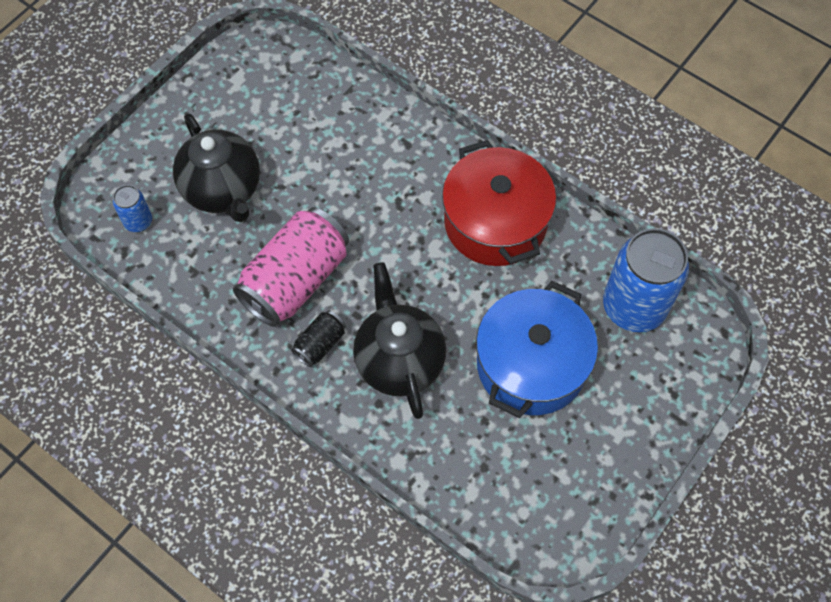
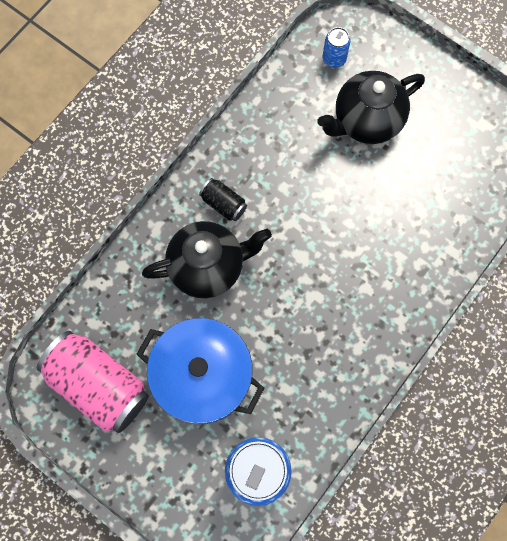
camera: 90 degrees right, 10 degrees up
(296, 280) = (281, 183): pink can -> pink can (99, 385)
(495, 222) = (342, 350): red pot -> none

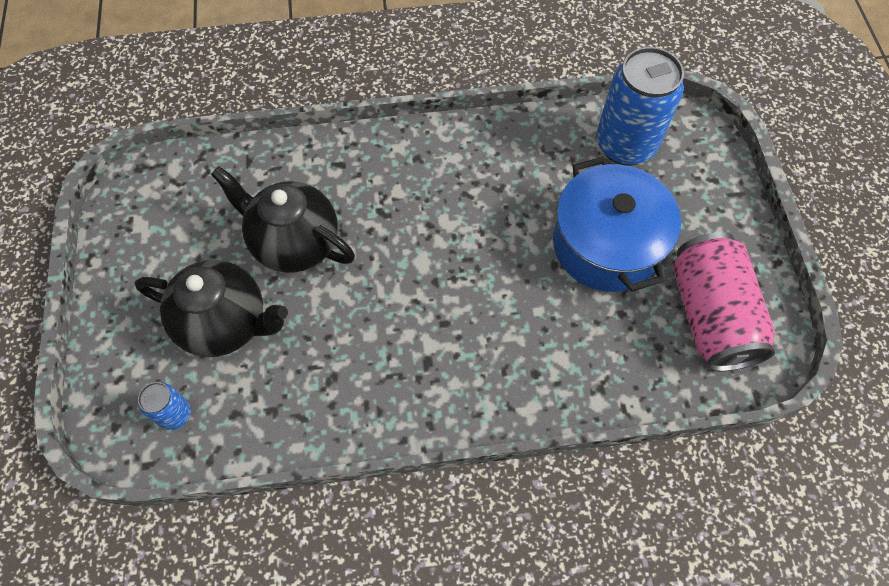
camera: 135 degrees left, 10 degrees down
(208, 267) = (514, 327): black teapot -> black teapot (294, 243)
(223, 204) = (441, 371): black can -> none

